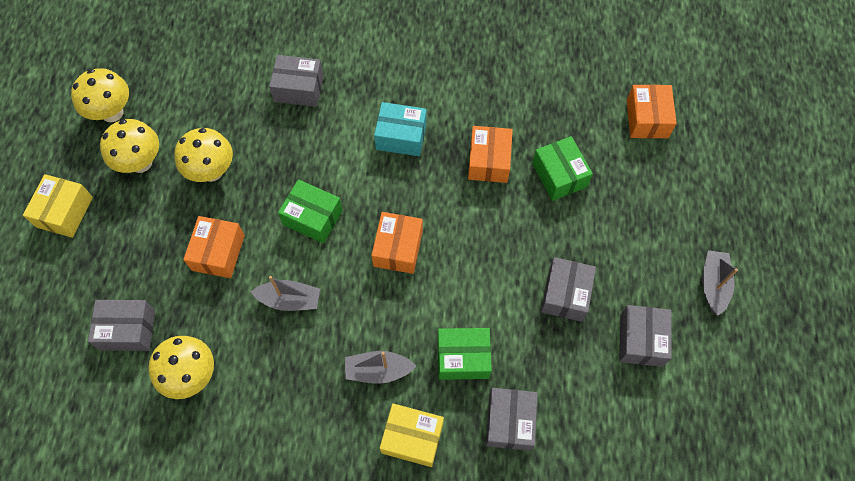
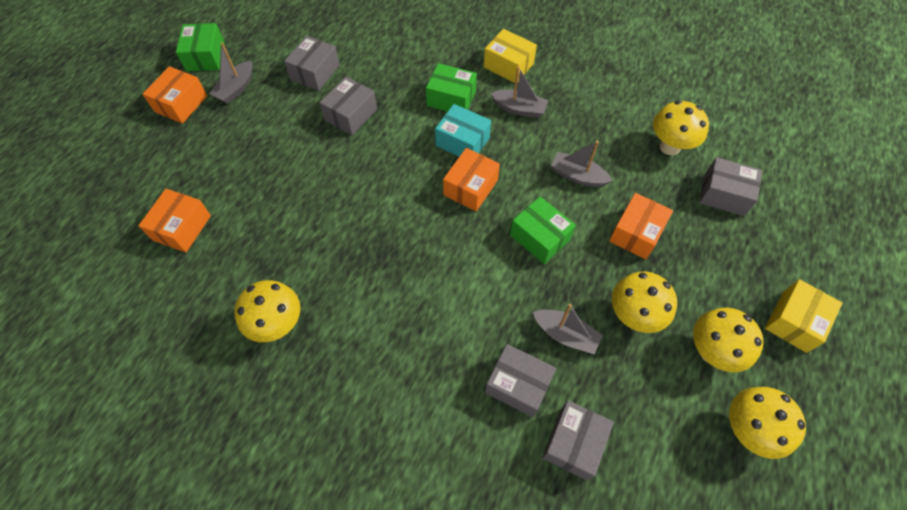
camera: 160 degrees left, 5 degrees down
(269, 137) = (565, 335): none -> grey boat
(401, 136) = (426, 289): turquoise box -> turquoise box (462, 141)
(489, 161) = (353, 236): orange box -> orange box (181, 104)
(509, 422) = (436, 55): grey box -> grey box (574, 443)
(510, 71) = (277, 324): none -> yellow mushroom
(559, 175) = (297, 203): green box -> green box (205, 56)

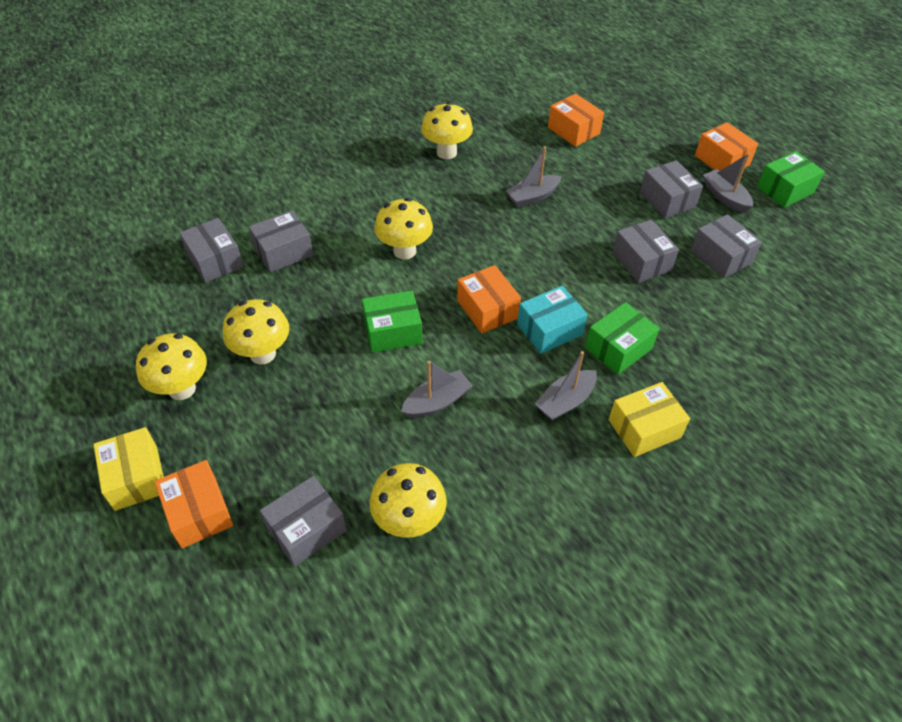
camera: 120 degrees right, 10 degrees down
(205, 56) = (785, 190): green box -> green box turned 60 degrees counterclockwise
(260, 123) = (667, 200): none -> grey box
(565, 335) = (292, 299): grey boat -> grey boat (532, 197)
(636, 233) = (334, 410): orange box -> orange box (199, 512)
(747, 429) = (110, 368): yellow mushroom -> yellow mushroom (404, 251)

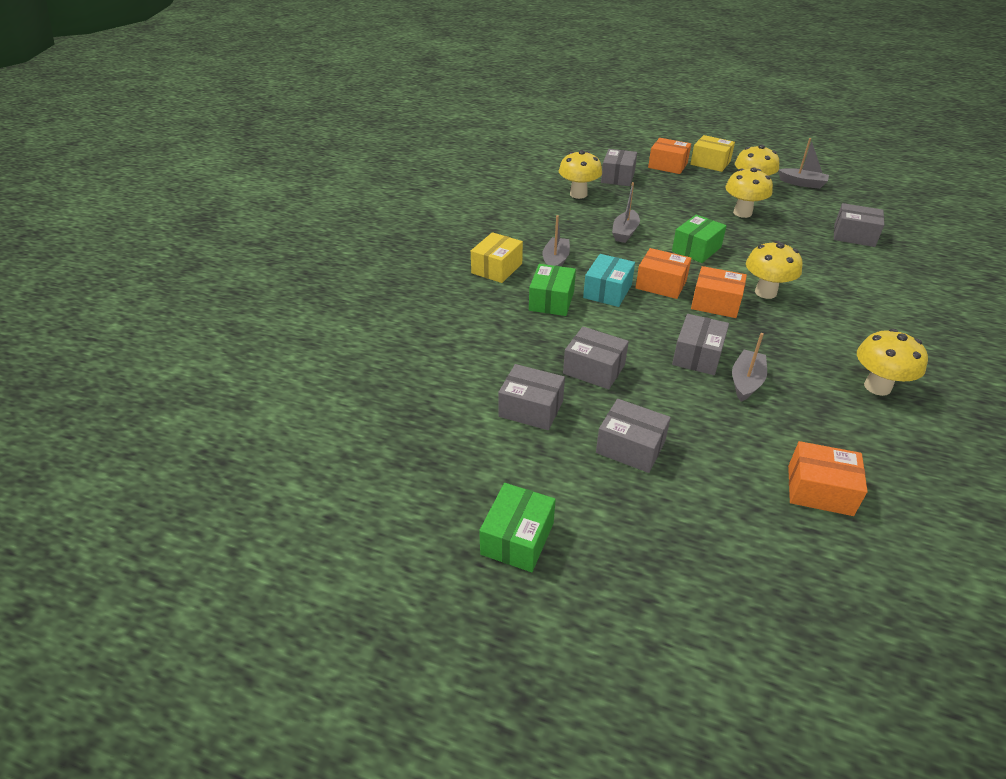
camera: 145 degrees right, 10 degrees down
(283, 252) = (830, 257): grey box -> grey box (697, 355)
(722, 160) = (622, 546): orange box -> orange box (715, 303)
(725, 197) = (576, 485): grey boat -> grey boat (802, 183)

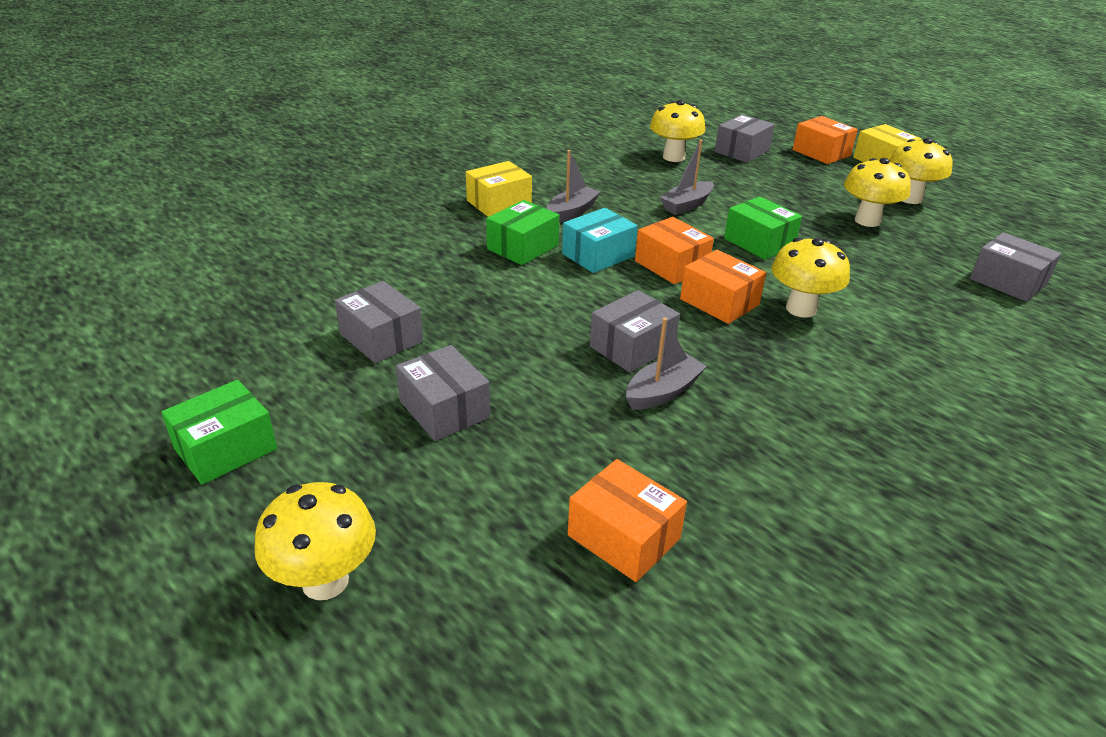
camera: 25 degrees right, 5 degrees down
(594, 369) = (493, 323): grey box -> none
(696, 249) = (759, 242): green box -> green box turned 75 degrees clockwise
(802, 183) = (994, 209): grey boat -> none
(877, 387) = (843, 455): yellow mushroom -> yellow mushroom (325, 581)

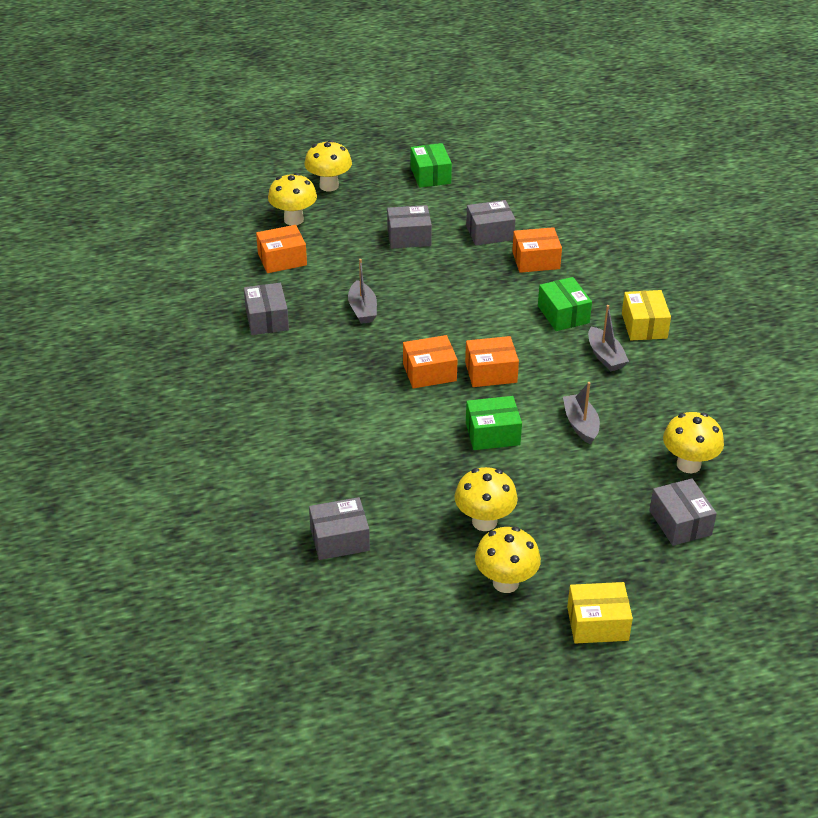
camera: 120 degrees right, 5 degrees up
(598, 255) = (529, 344): turquoise box -> none
(632, 347) = (410, 315): grey box -> grey box (267, 319)
(801, 309) = (393, 405): yellow mushroom -> yellow mushroom (293, 219)
(821, 153) = (646, 585): orange box -> orange box (536, 260)

